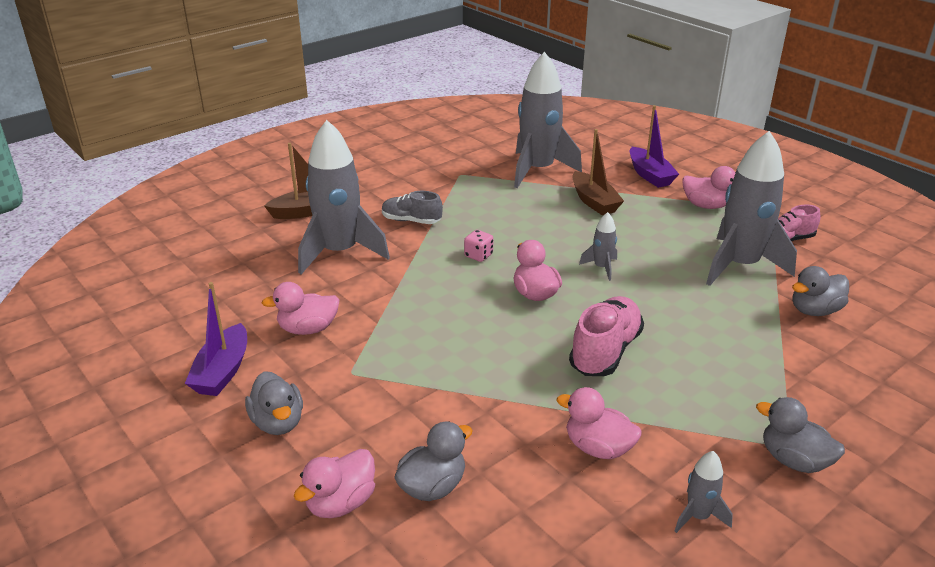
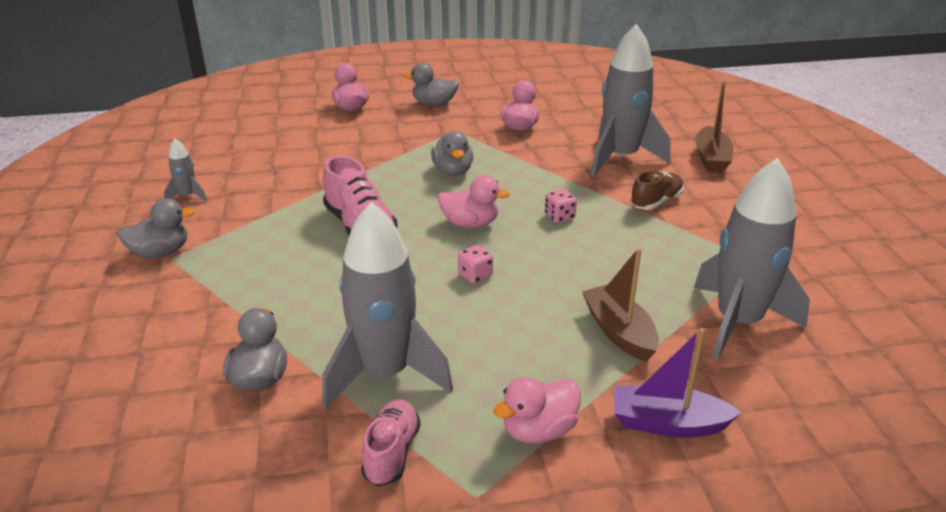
camera: 120 degrees right, 0 degrees up
(222, 371) = (501, 97): purple boat -> none
(411, 221) = (656, 202): grey shoe -> brown shoe
(432, 486) = (327, 131): grey duck -> grey duck (453, 171)
(594, 202) = (619, 332): brown boat -> brown boat turned 60 degrees clockwise
(598, 448) = (280, 186): pink duck -> none
(601, 268) = (475, 275): grey rocket -> pink dice

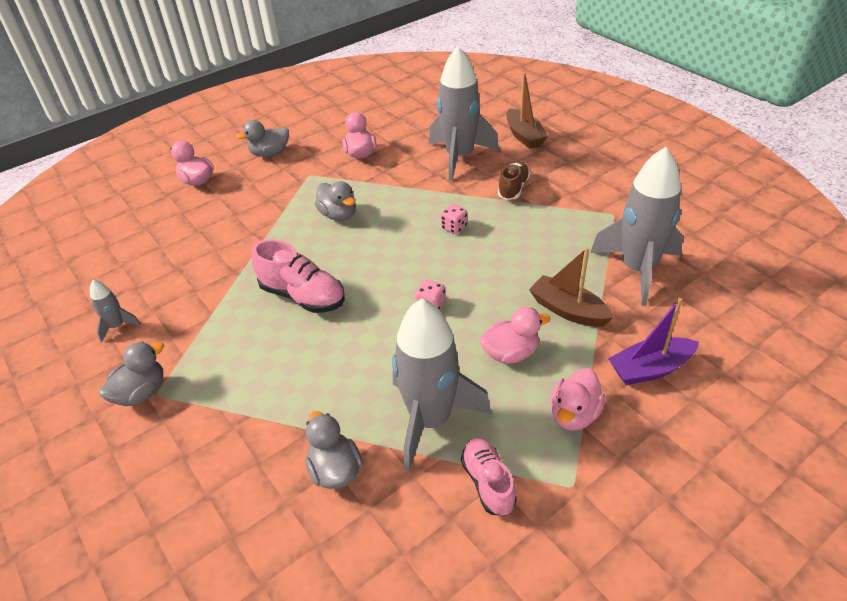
camera: 25 degrees left, 10 degrees up
(470, 224) = (391, 259): pink duck -> pink duck (510, 353)

